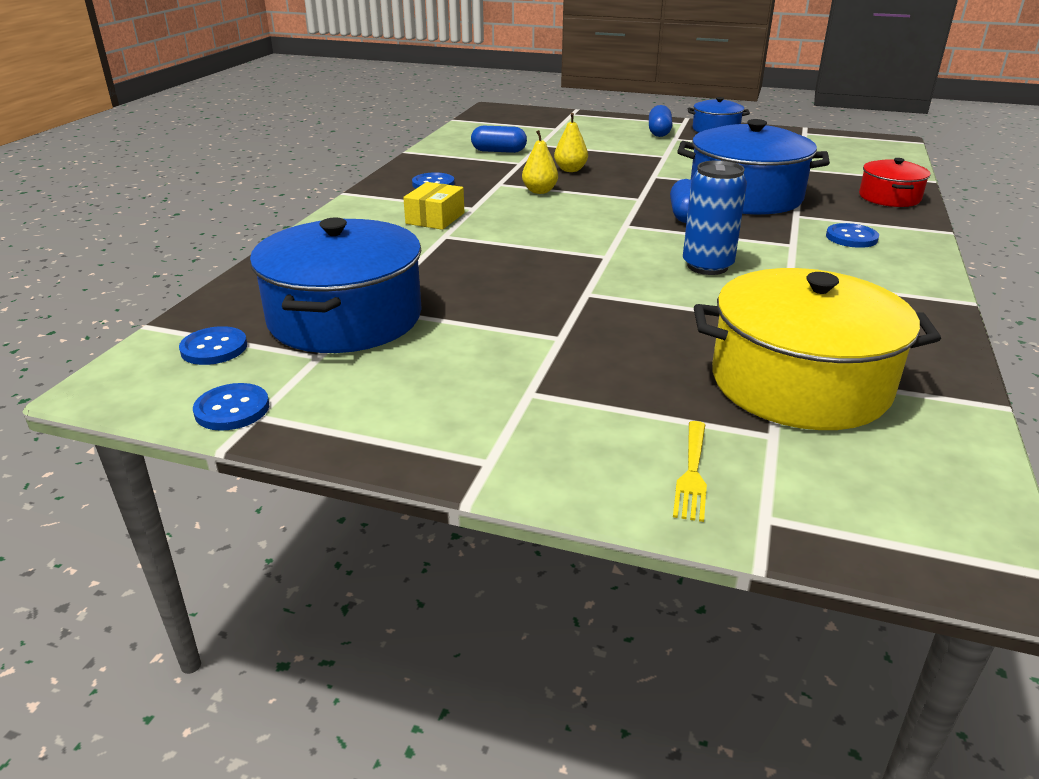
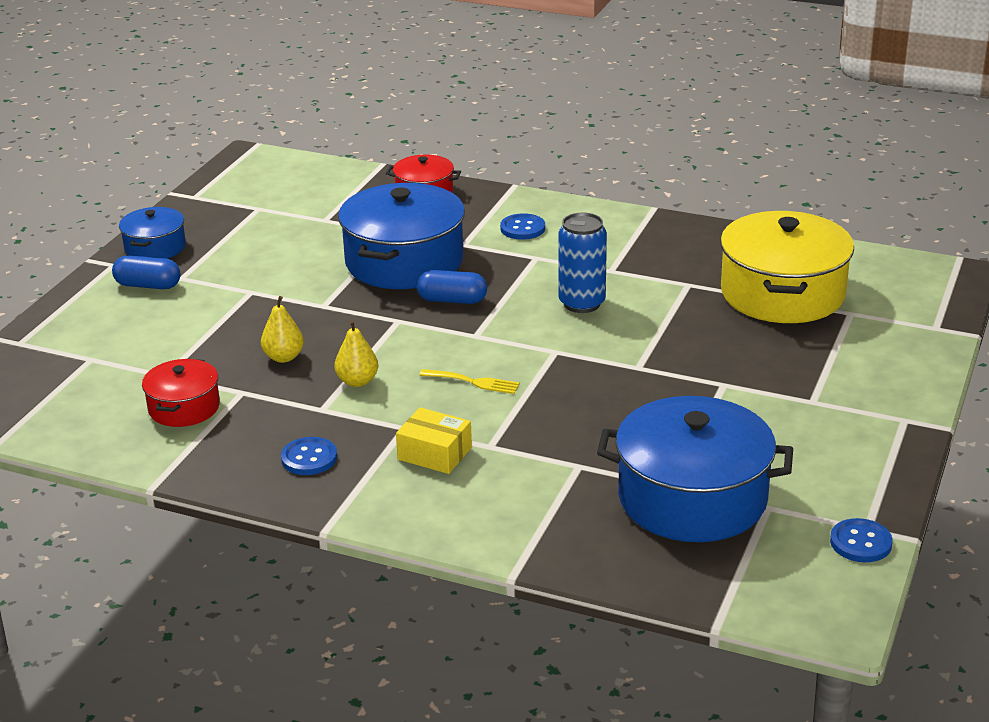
camera: 85 degrees left, 0 degrees up
(214, 348) = (759, 570): blue button -> none
(499, 151) = (184, 407): blue capsule -> red pot
(692, 474) = (899, 346): yellow fork -> yellow fork (473, 382)

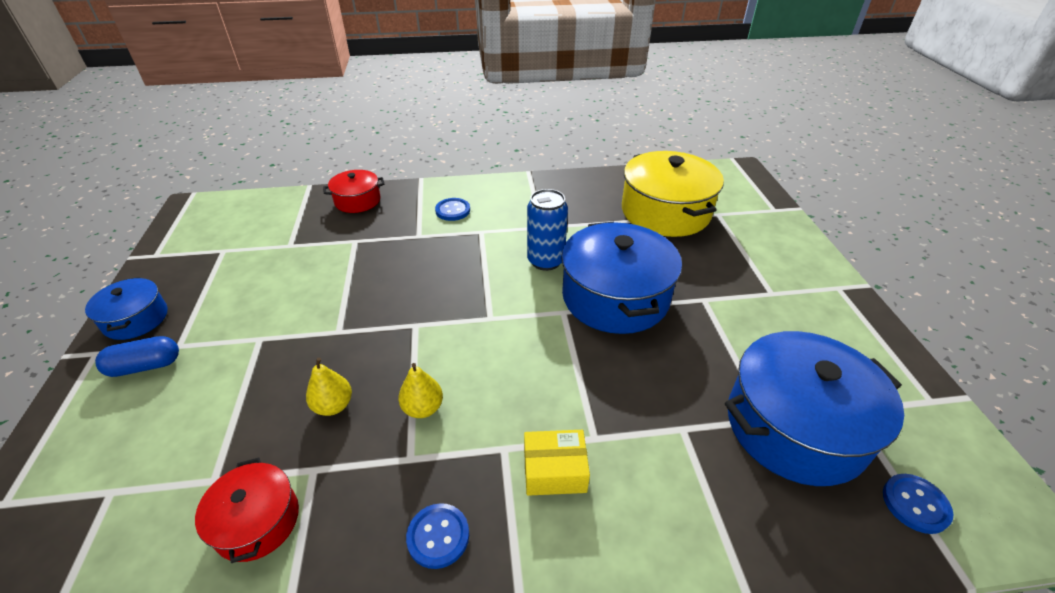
camera: 30 degrees left, 10 degrees up
(404, 261) = (382, 265): blue pot -> blue pot (615, 297)
(452, 300) = (446, 289): blue capsule -> none
(473, 382) = (525, 368): yellow fork -> none
(860, 543) = (944, 418): blue button -> blue button (915, 504)

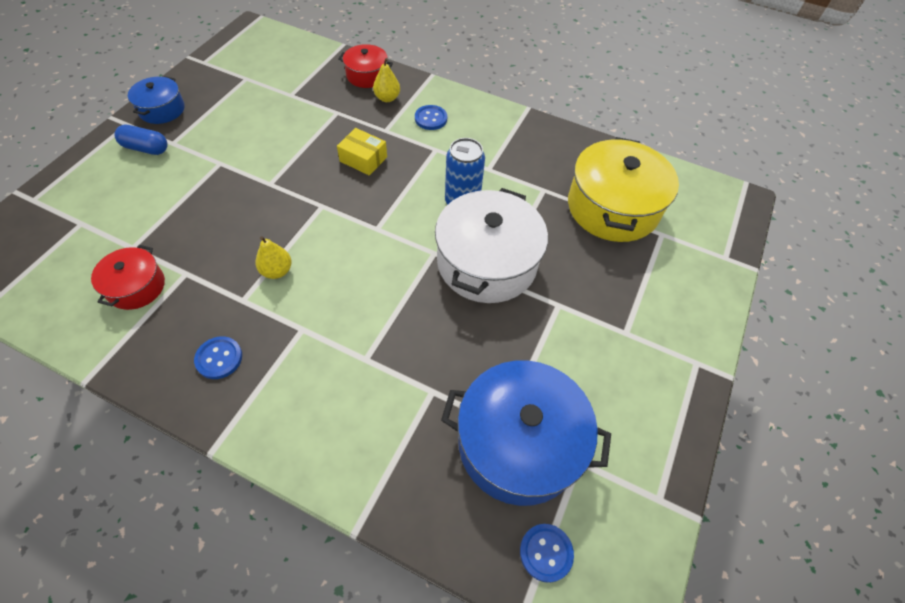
camera: 30 degrees right, 15 degrees up
(333, 406) = (227, 237): yellow pear -> yellow pear (387, 98)
(554, 470) = (320, 363): yellow box -> yellow box (363, 159)
(615, 297) = (487, 262): blue pot -> white pot

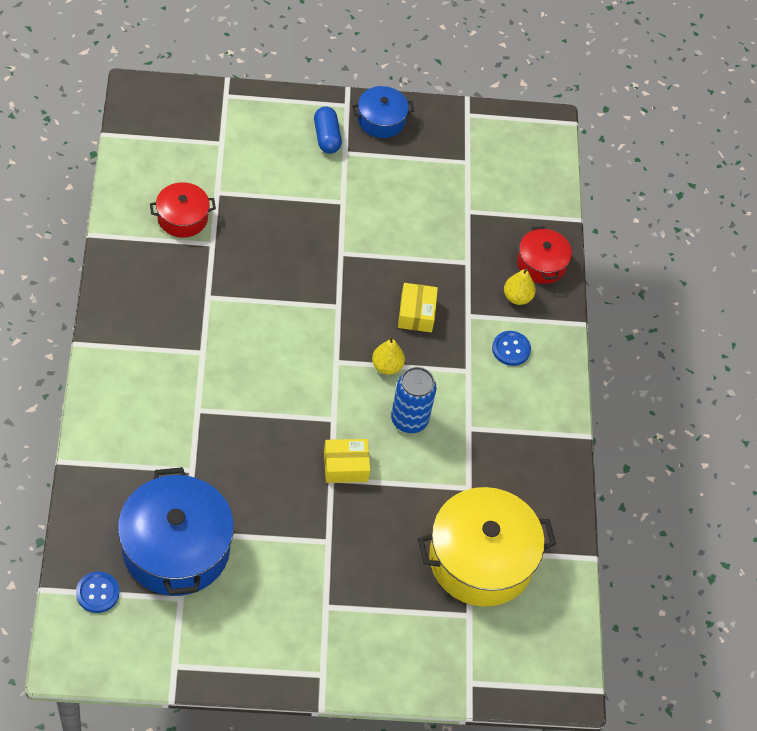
camera: 60 degrees right, 0 degrees up
(219, 358) = (149, 309): blue button -> none
(277, 271) = (249, 306): yellow pear -> yellow pear (387, 366)
(487, 262) = (345, 466): white pot -> yellow box

